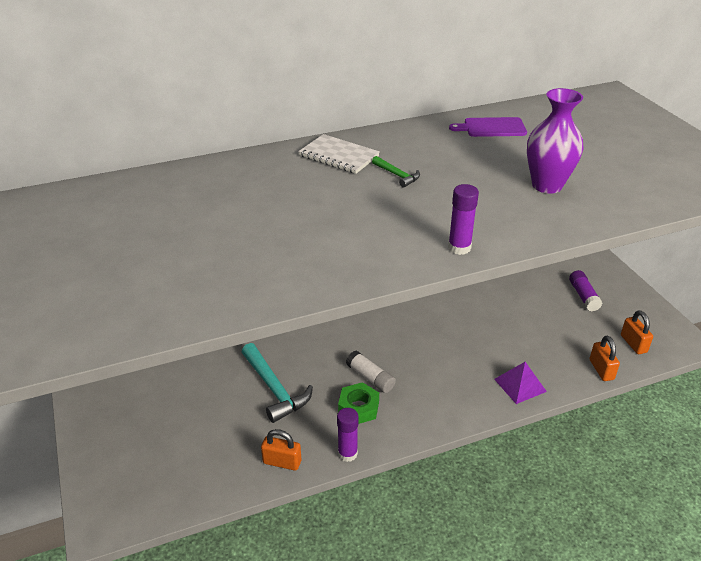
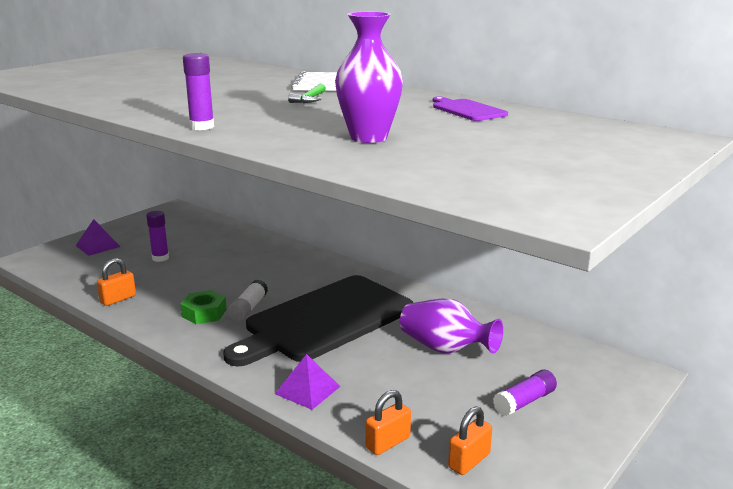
camera: 60 degrees right, 15 degrees down
(125, 452) = (98, 246): none -> purple pyramid
(274, 389) = (201, 274): turquoise hammer -> none
(282, 462) = (118, 299): orange padlock -> orange padlock turned 60 degrees clockwise
(347, 453) = (143, 323): purple glue stick -> purple glue stick (160, 258)
(422, 341) = (325, 320): none -> black cutting board
(503, 301) = (445, 349): none -> purple vase

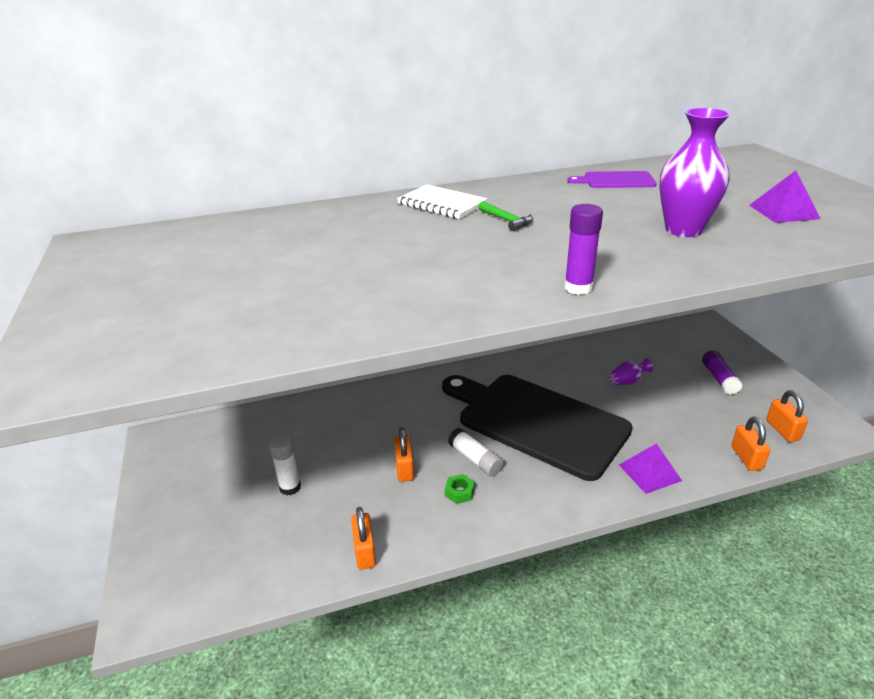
camera: 55 degrees left, 10 degrees up
(98, 246) = (187, 533): purple pyramid -> purple pyramid (783, 212)
(160, 258) = (290, 487): purple glue stick -> white glue stick
(204, 313) = (459, 492): green nut -> green nut, size x0.62
(213, 286) = (404, 468): none -> orange padlock
(325, 320) = (536, 422): black cutting board -> black cutting board turned 135 degrees clockwise
(445, 349) = (627, 381): purple vase -> purple vase, size x0.51

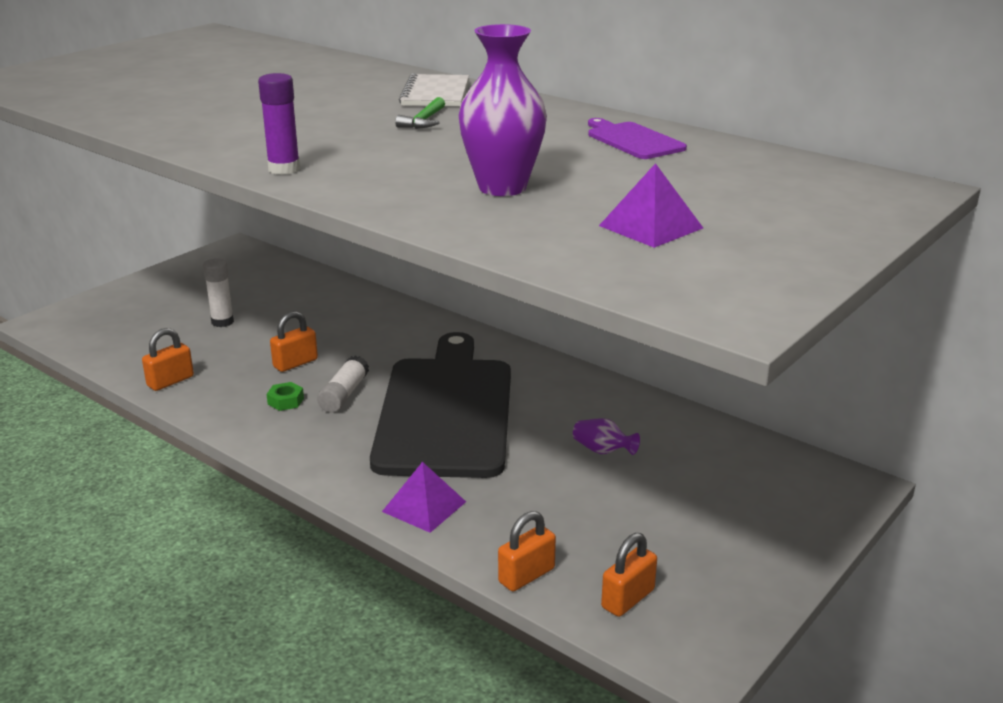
camera: 55 degrees right, 5 degrees down
(719, 379) = (701, 522): purple glue stick -> none

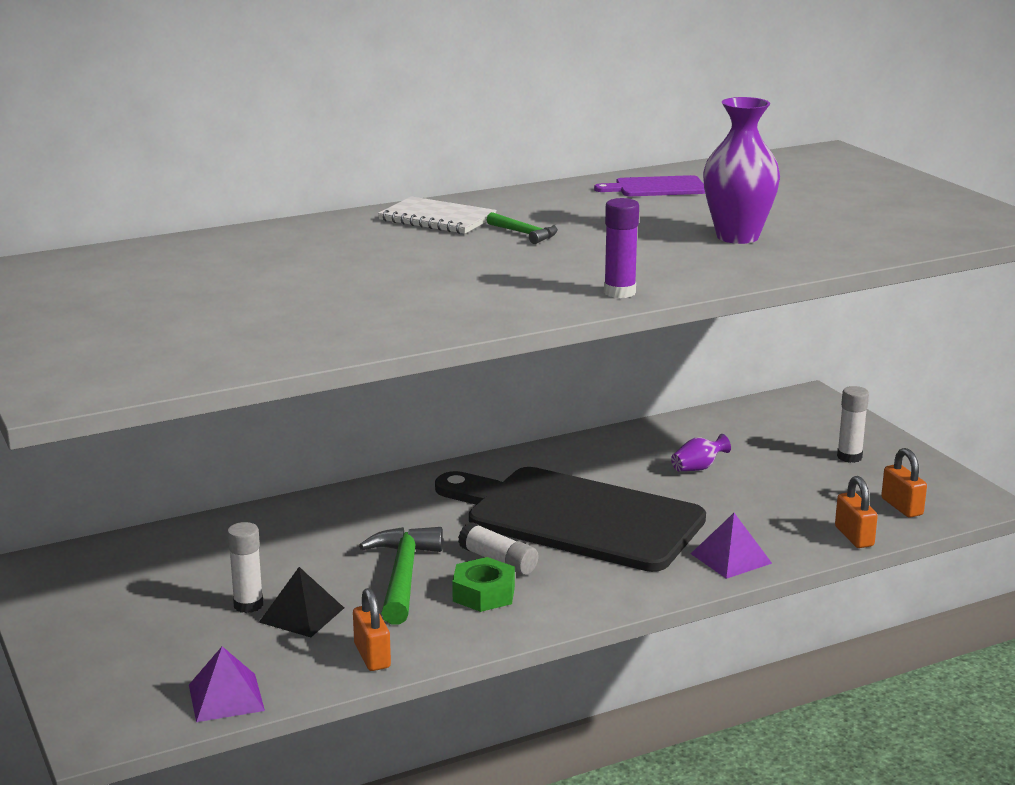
camera: 65 degrees left, 5 degrees down
(218, 342) = (301, 615): none -> black pyramid
(285, 401) = (484, 593): green nut -> green nut, size x1.62
(295, 363) = (403, 576): orange padlock -> green hammer
(651, 227) = (856, 215): purple pyramid -> purple pyramid (226, 697)
(723, 540) = (849, 457): none -> white glue stick

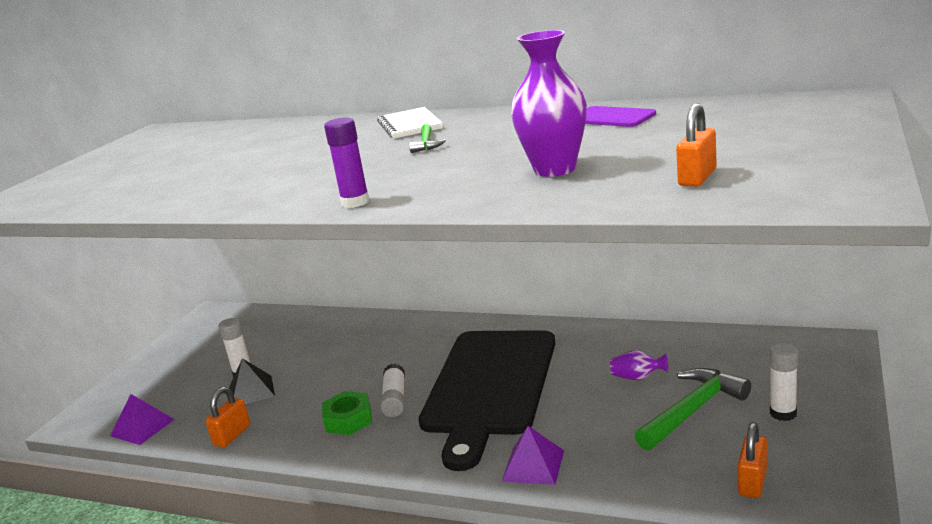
camera: 50 degrees right, 0 degrees up
(403, 576) = (333, 387): green hammer -> green hammer (693, 410)
(576, 518) = (489, 386): black cutting board -> black cutting board turned 150 degrees counterclockwise
(854, 536) = (660, 491): orange padlock -> orange padlock (697, 177)

